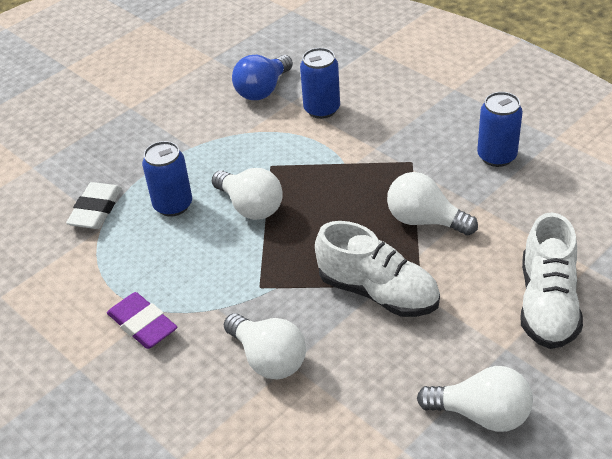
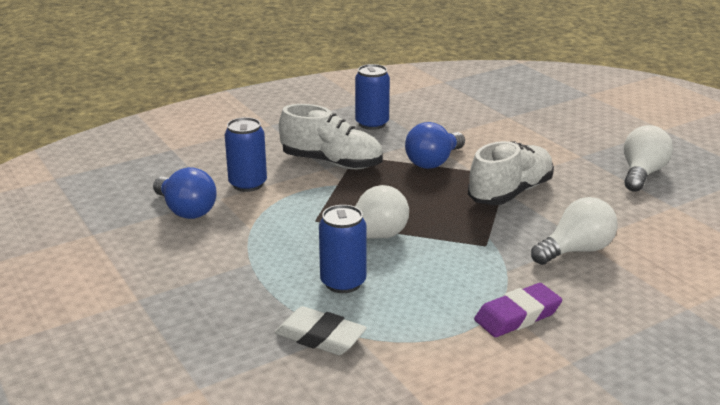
camera: 80 degrees left, 15 degrees down
(425, 220) = (433, 162): white light bulb -> blue light bulb
(547, 304) = (541, 135): white shoe -> white shoe (332, 162)

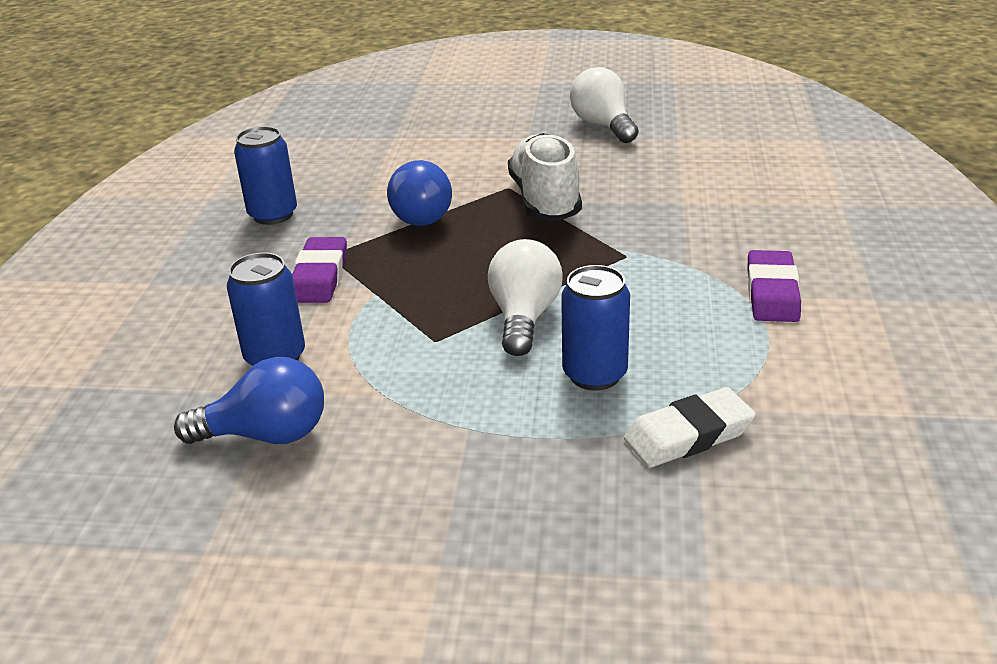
camera: 50 degrees left, 5 degrees up
(332, 162) = (319, 276): white shoe -> purple eraser
(576, 250) = (694, 214): white light bulb -> none

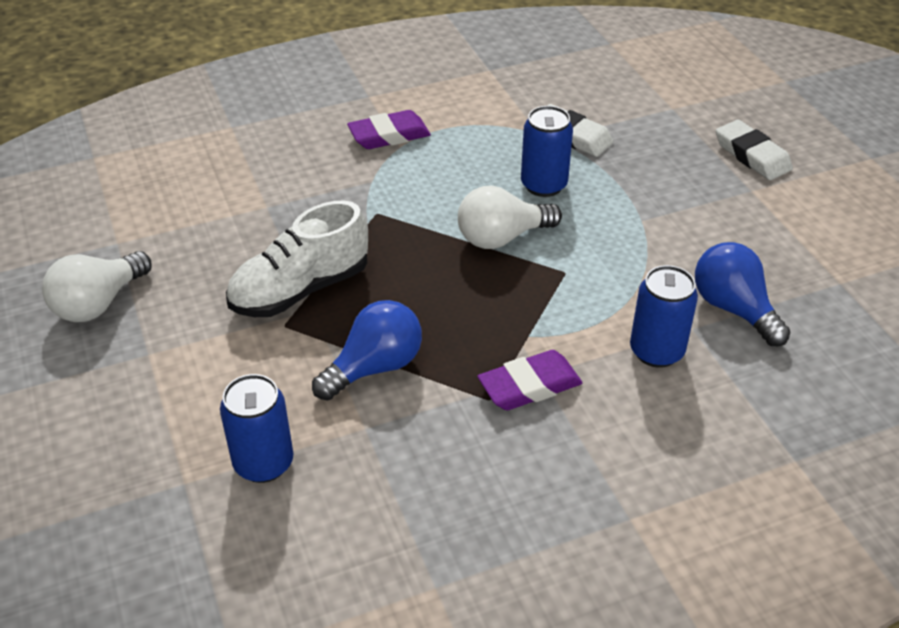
camera: 120 degrees left, 10 degrees up
(273, 215) = (441, 492): blue can -> blue can (263, 463)
(517, 612) = (752, 155): none -> white eraser

